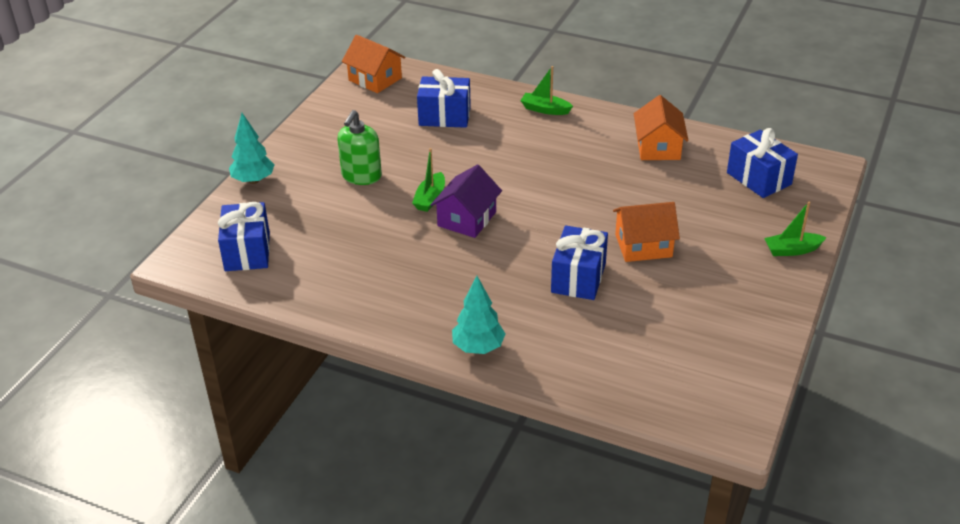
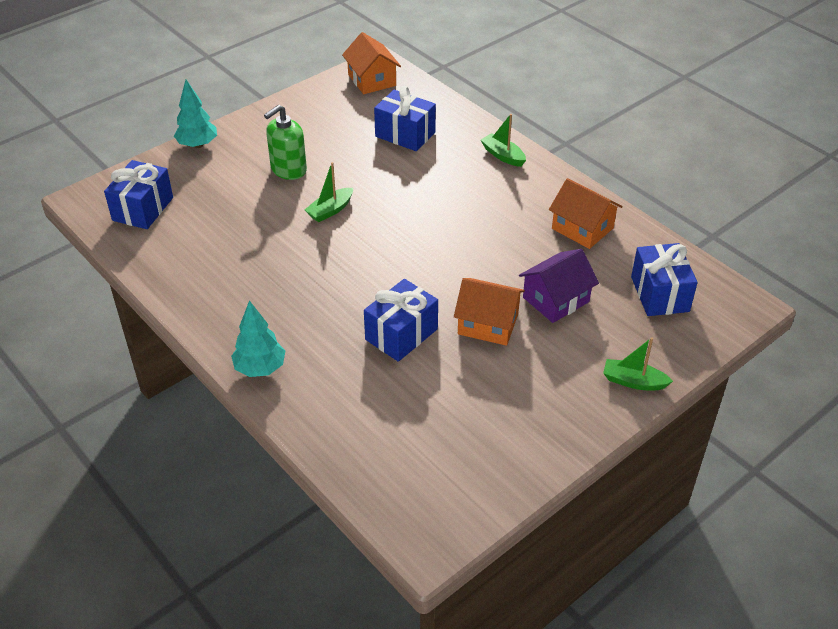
camera: 25 degrees right, 5 degrees up
(467, 219) = (347, 241): purple house -> purple house (556, 300)
(658, 147) = (582, 228): orange house -> orange house turned 75 degrees counterclockwise

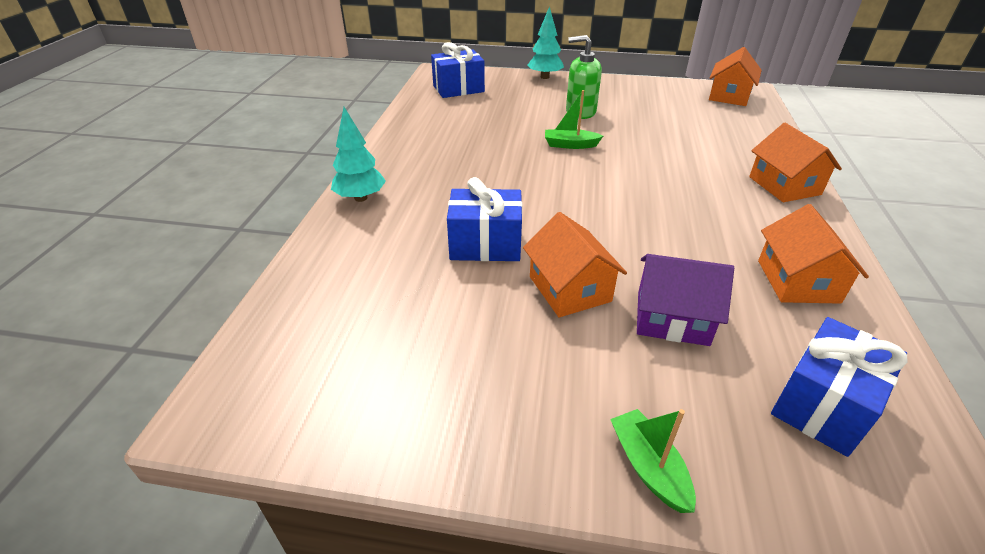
camera: 50 degrees right, 5 degrees down
(405, 134) = (707, 133): blue gift -> none
(503, 155) = (784, 186): green boat -> orange house

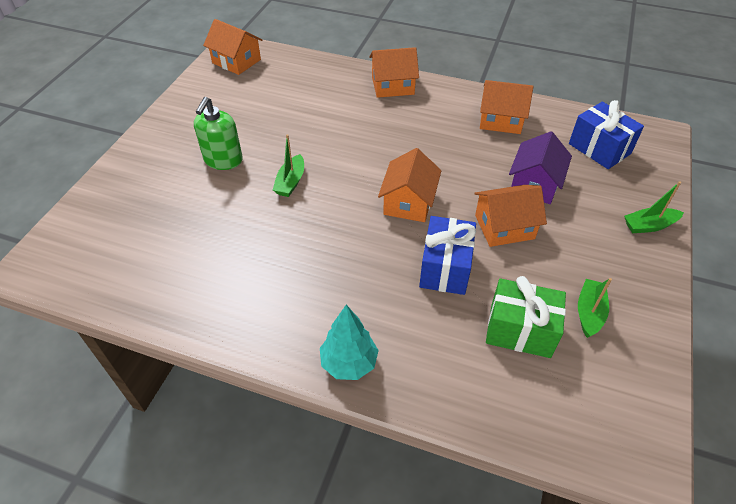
camera: 80 degrees left, 10 degrees up
(404, 304) = (520, 330): none -> green gift
(439, 370) = (589, 312): none -> green boat
(458, 89) = (104, 252): blue gift -> none
(544, 77) = (117, 169): turquoise tree -> none
(577, 213) = (408, 202): none -> orange house

